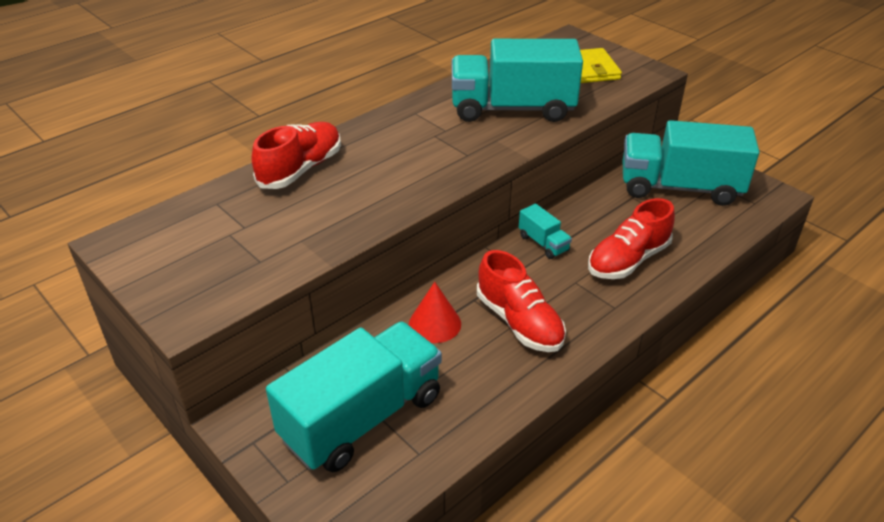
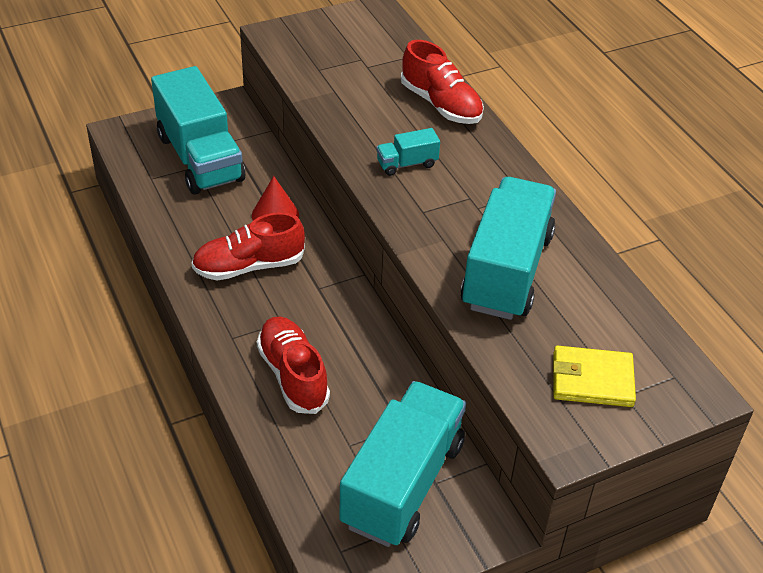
camera: 105 degrees right, 5 degrees up
(543, 243) = (350, 318): turquoise truck -> turquoise truck (407, 164)

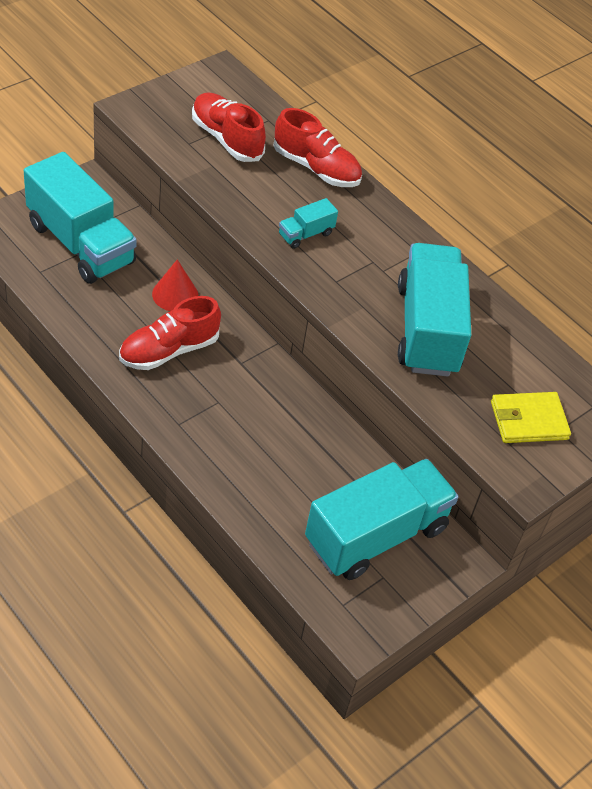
camera: 20 degrees left, 5 degrees up
(293, 375) = (247, 451): red shoe -> red shoe (226, 139)
(402, 483) = (376, 535): turquoise truck -> turquoise truck turned 45 degrees clockwise

